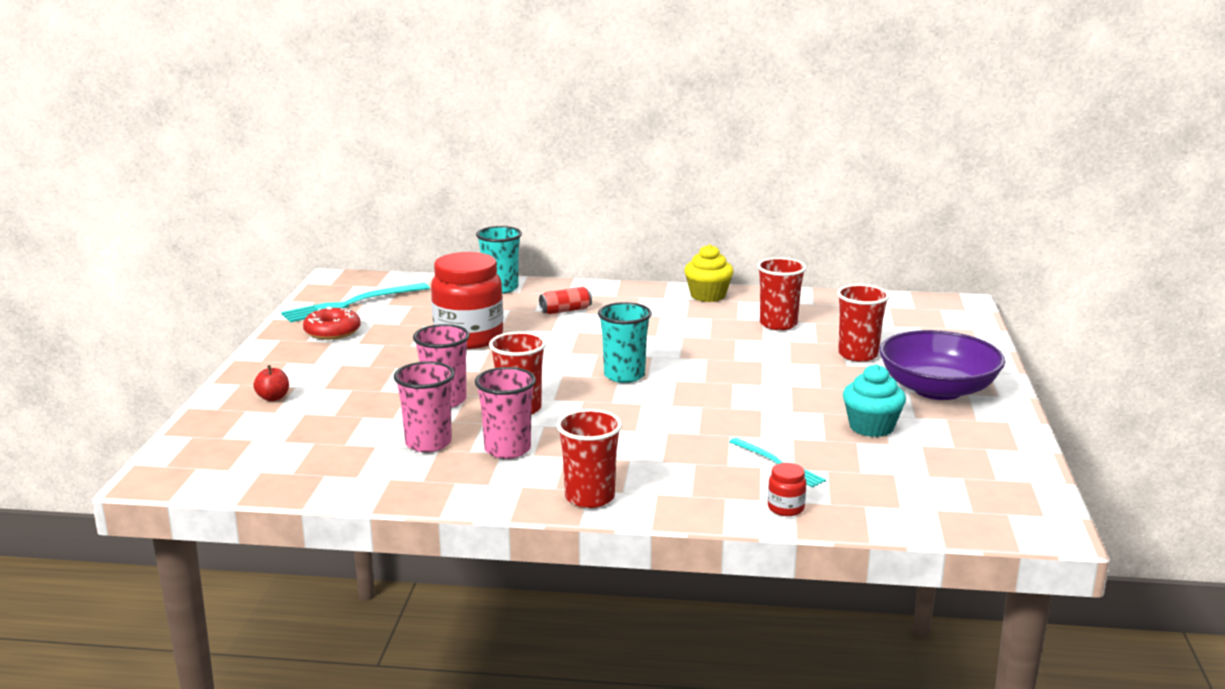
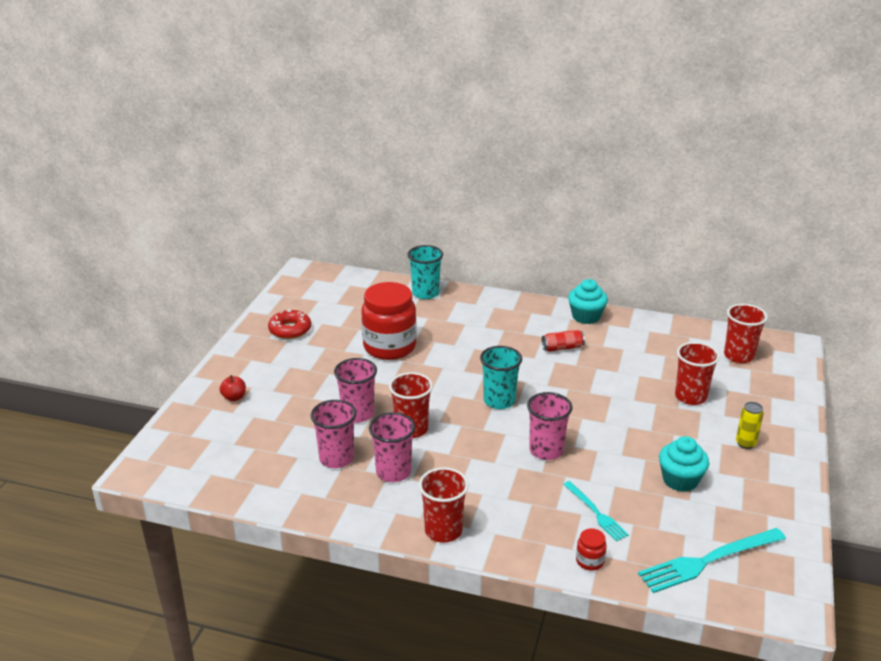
camera: 10 degrees right, 10 degrees up
(352, 304) = (310, 301): turquoise fork -> turquoise fork (708, 560)
(565, 310) = (470, 323): red can -> red can (562, 348)
(698, 414) = (546, 450): none -> pink cup
(708, 295) = (586, 316): yellow cupcake -> turquoise cupcake
(778, 324) = (634, 355): red cup -> red cup (739, 356)
(937, 389) = (745, 443): purple bowl -> yellow can

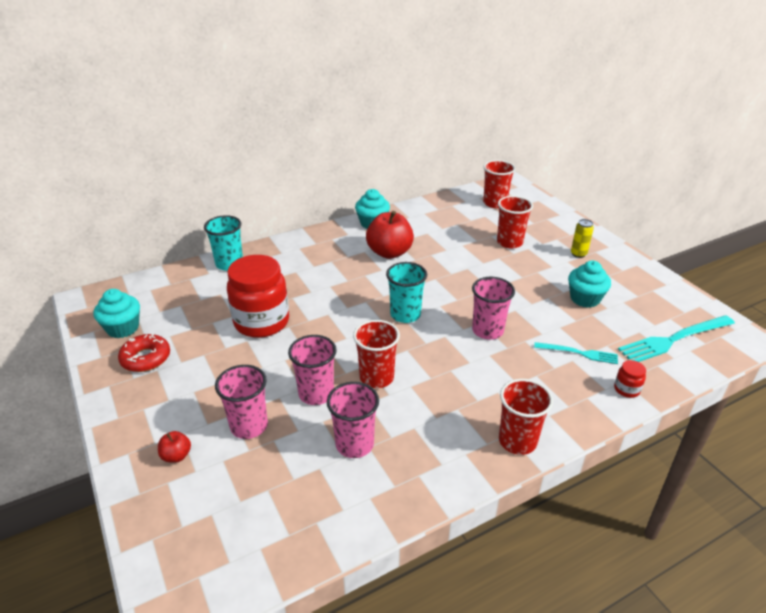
camera: 45 degrees left, 5 degrees up
(301, 302) = (123, 328): none -> turquoise cupcake
(393, 472) = (415, 422): pink cup -> pink cup (249, 426)
(562, 348) = (389, 252): red can -> red apple
(708, 560) = (674, 339): turquoise fork -> turquoise fork turned 45 degrees clockwise

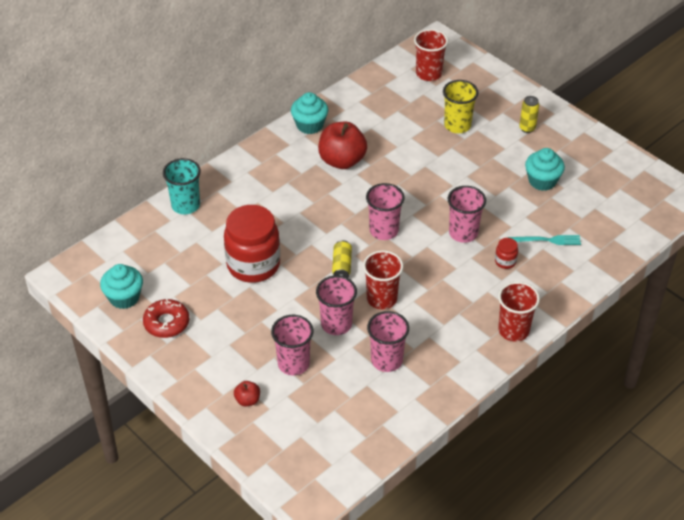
camera: 15 degrees left, 10 degrees up
(348, 338) = (341, 266): none -> yellow can
(405, 314) = (384, 230): turquoise cup -> pink cup
(509, 242) = (457, 125): red cup -> yellow cup
(626, 389) = (591, 267): red jar -> red jar (505, 261)
(674, 339) = (625, 210): turquoise fork -> none

